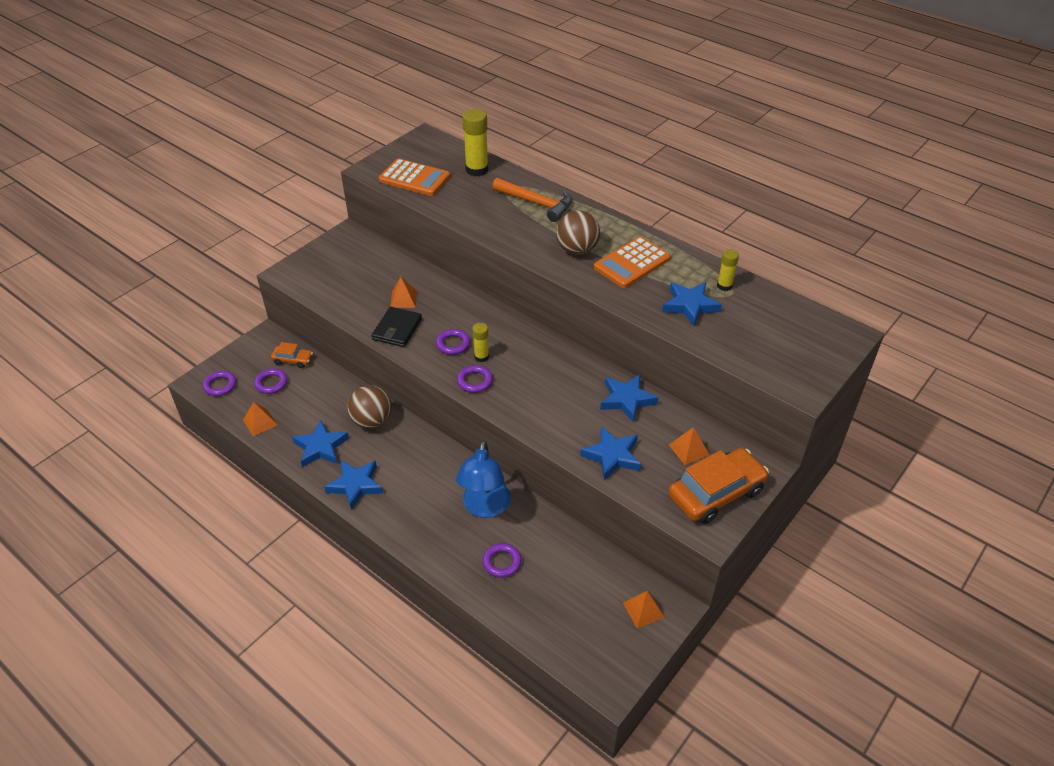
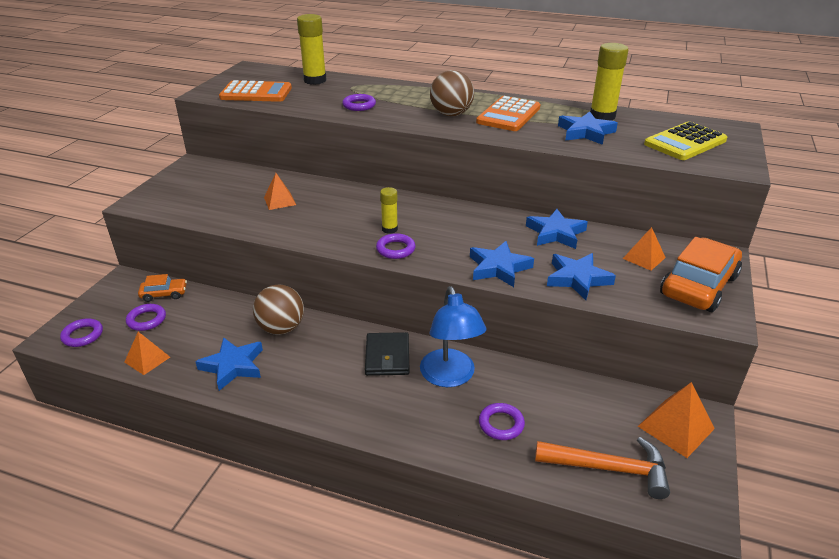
camera: 20 degrees left, 10 degrees down
(355, 485) = (292, 393): blue star -> blue star (499, 268)
(397, 329) = (286, 225): black wallet -> black wallet (387, 356)
(453, 344) = (353, 225): purple ring -> purple ring (359, 105)
(537, 203) = (388, 92): orange hammer -> orange hammer (609, 468)
(643, 610) = (676, 427): orange pyramid -> orange pyramid, size x1.53
(724, 286) = (602, 116): yellow glue stick -> yellow glue stick, size x1.73
(778, 343) = (685, 142): none -> yellow calculator

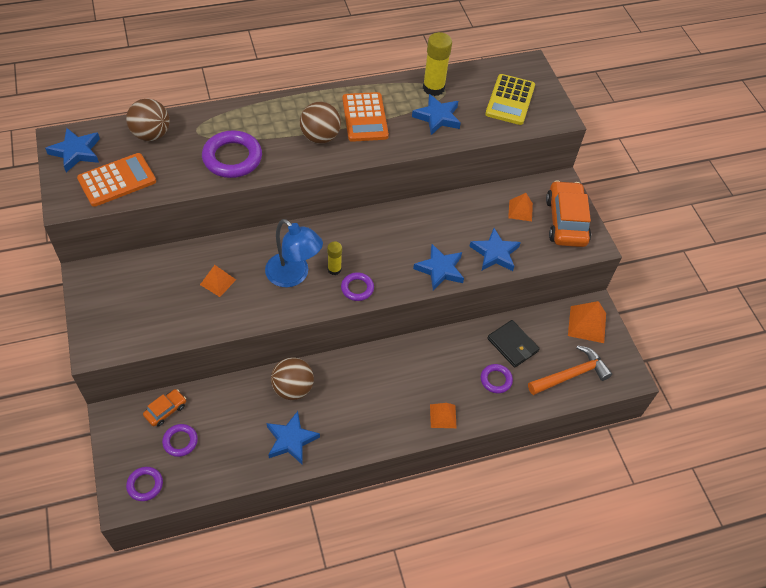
camera: 40 degrees left, 20 degrees up
(147, 359) = (222, 473): orange pyramid -> orange pyramid (443, 416)
(315, 80) = (151, 134): yellow glue stick -> brown ball
(359, 105) = (232, 158): purple ring -> purple ring, size x1.81
(387, 356) = (388, 369): black wallet -> black wallet (512, 345)
(450, 377) = (440, 362): blue lamp -> blue lamp (293, 275)
(555, 233) = (450, 213): blue star -> blue star (76, 152)

